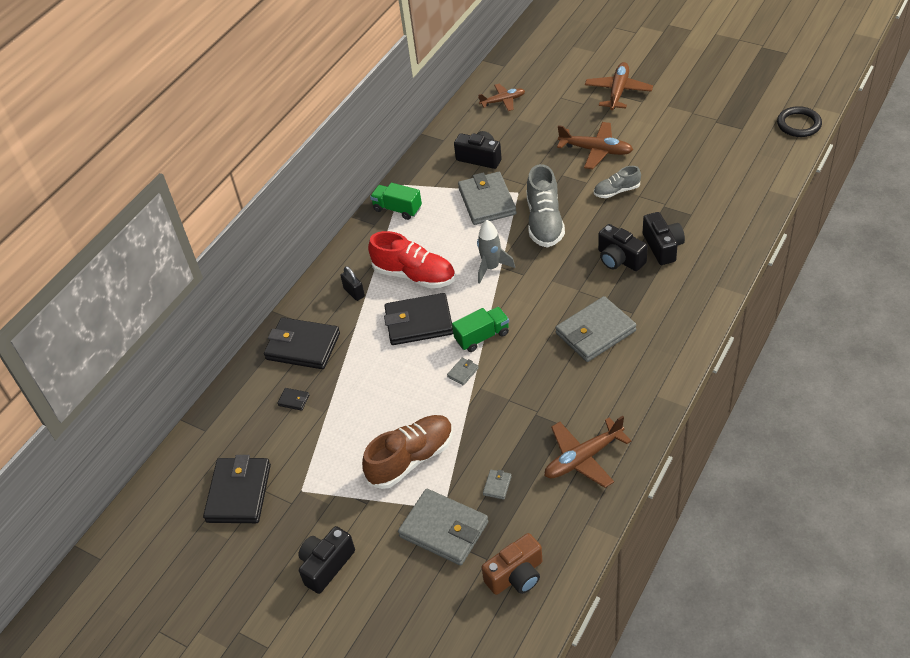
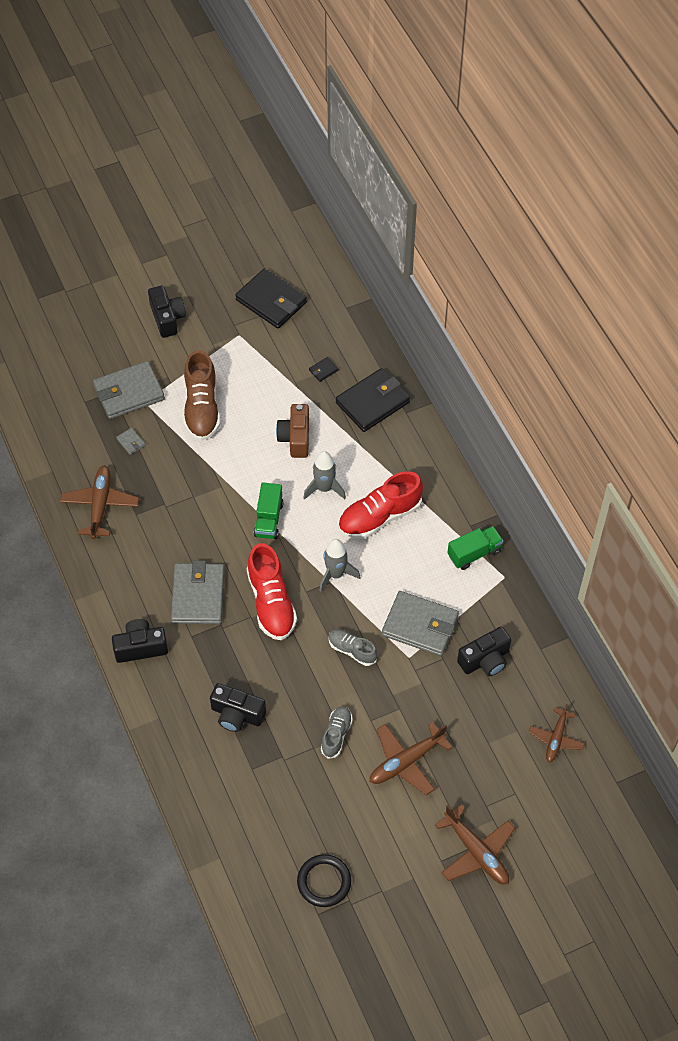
camera: 120 degrees right, 10 degrees up
(354, 292) = (399, 465): black padlock -> none
(419, 322) = (324, 488): black wallet -> grey rocket
(463, 372) = (246, 485): grey wallet -> none
(516, 575) = (57, 409): brown camera -> brown camera (295, 438)
(544, 222) = (352, 650): grey shoe -> grey shoe, size x0.57
(554, 287) = (271, 602): none -> red shoe
(619, 259) = (255, 671): black camera -> black camera (140, 647)
(798, 124) = (275, 971): black ring -> black ring (324, 882)

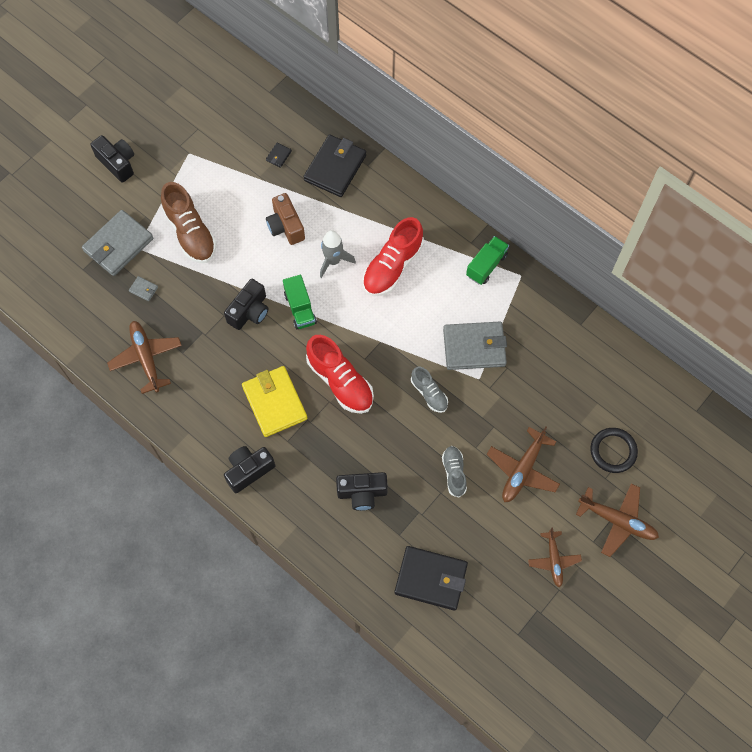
camera: 25 degrees left, 10 degrees up
(198, 596) = (274, 402): grey wallet -> yellow wallet
(271, 301) = (201, 111): black wallet -> black wallet (431, 579)
(324, 882) = (508, 604): black ring -> black ring (613, 451)
(336, 574) = (382, 333): grey rocket -> none
(352, 650) = (429, 393): grey shoe -> grey shoe turned 135 degrees counterclockwise
(485, 660) = (542, 354): black camera -> black camera (249, 311)
(556, 739) = (631, 396): brown plane -> brown plane (554, 560)

